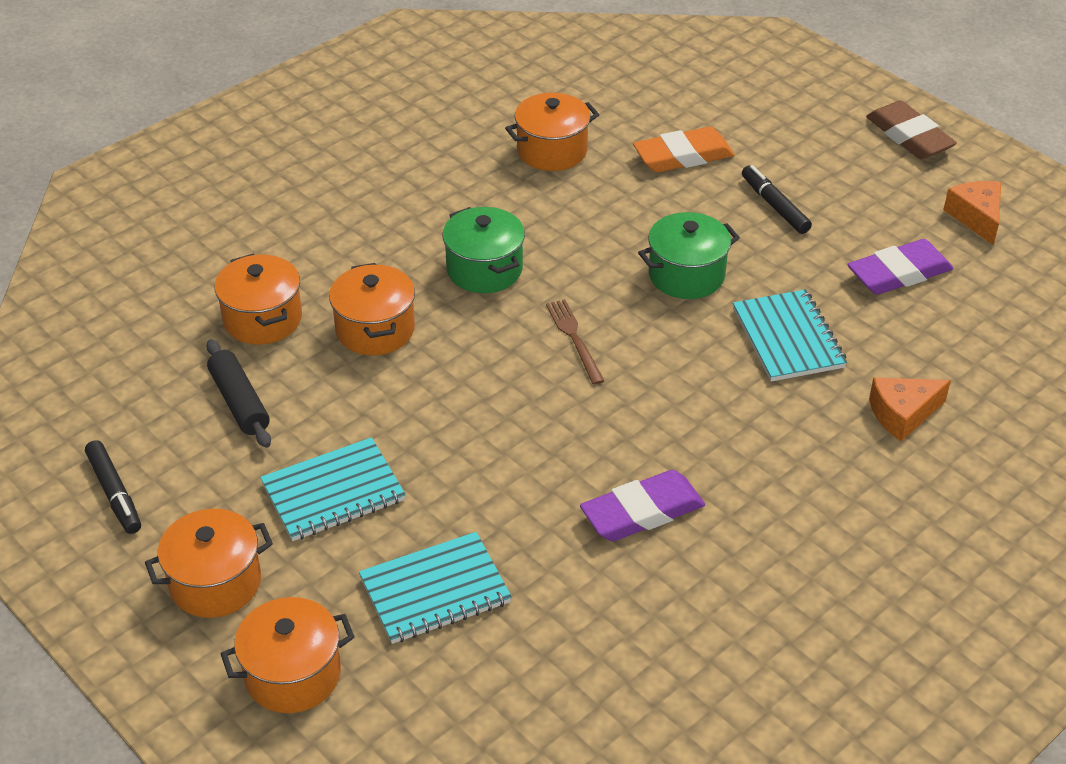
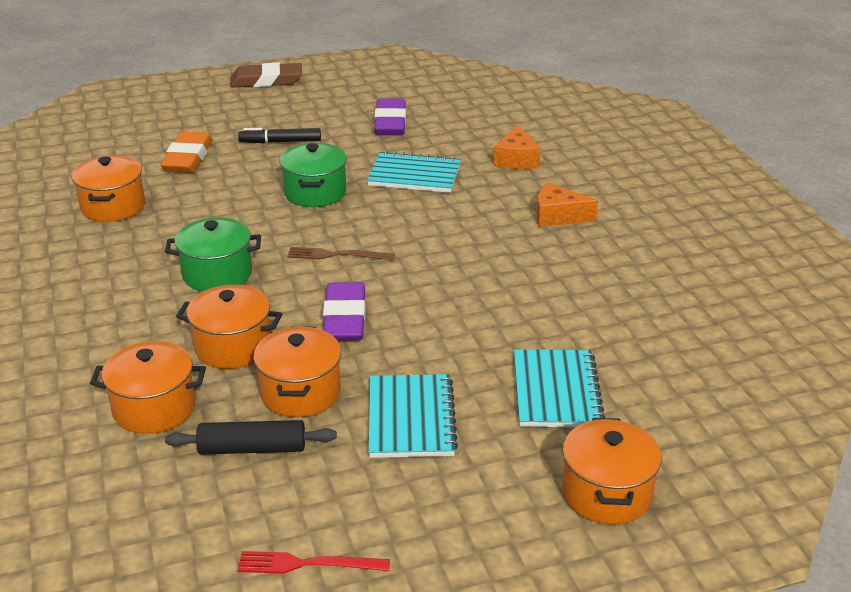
camera: 65 degrees left, 10 degrees down
(114, 493) = (307, 564): black marker -> red fork
(215, 583) = (472, 517): orange pot -> orange pot (300, 392)
(642, 512) = (536, 276): purple eraser -> purple eraser (345, 318)
(976, 217) = (365, 85): orange cheese -> orange cheese (557, 216)

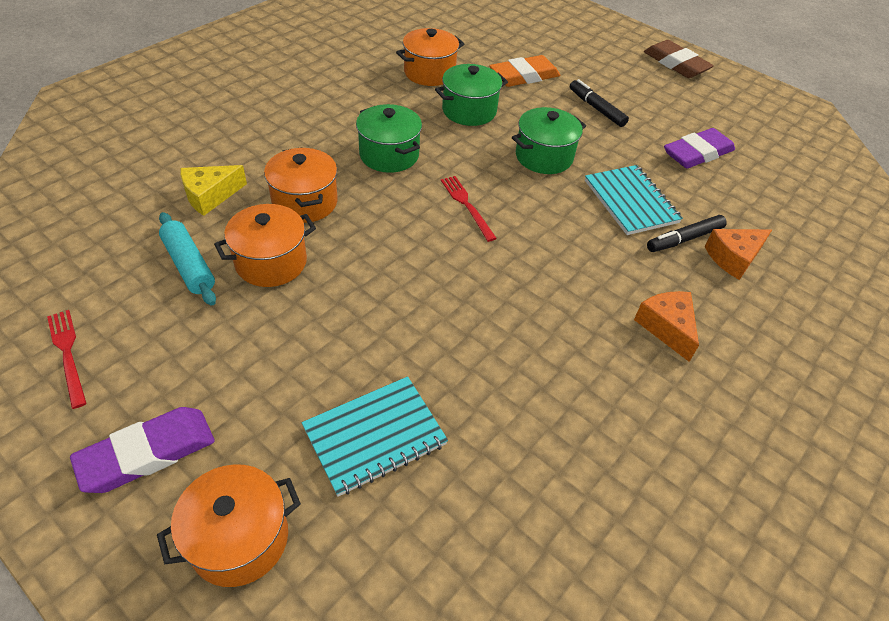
camera: 55 degrees right, 15 degrees up
(154, 408) = (210, 196): orange pot -> yellow cheese
(203, 206) = (469, 111): none -> green pot
(252, 448) = (189, 265): black rolling pin -> turquoise rolling pin
(336, 255) = (467, 205): brown fork -> red fork
(345, 318) = (384, 246): purple eraser -> purple eraser (147, 453)
(411, 418) = (274, 344): turquoise notebook -> none
(478, 170) = (684, 239): none -> black marker

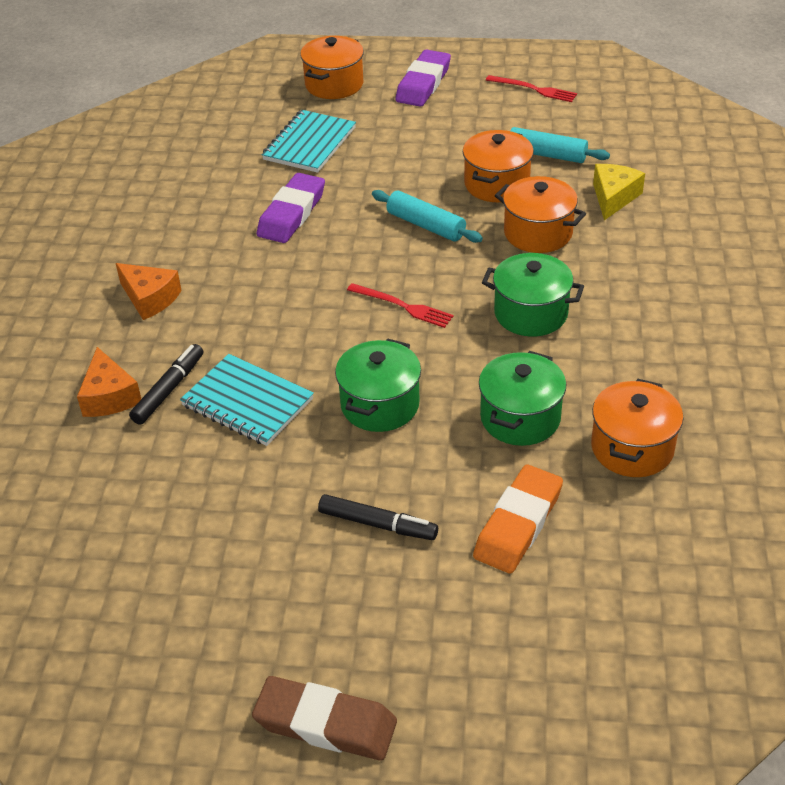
camera: 150 degrees right, 5 degrees down
(376, 259) = (426, 225): none -> turquoise rolling pin
(697, 153) = (203, 524): purple eraser -> purple eraser (292, 213)
(733, 258) = (109, 396): orange cheese -> orange cheese turned 135 degrees clockwise

